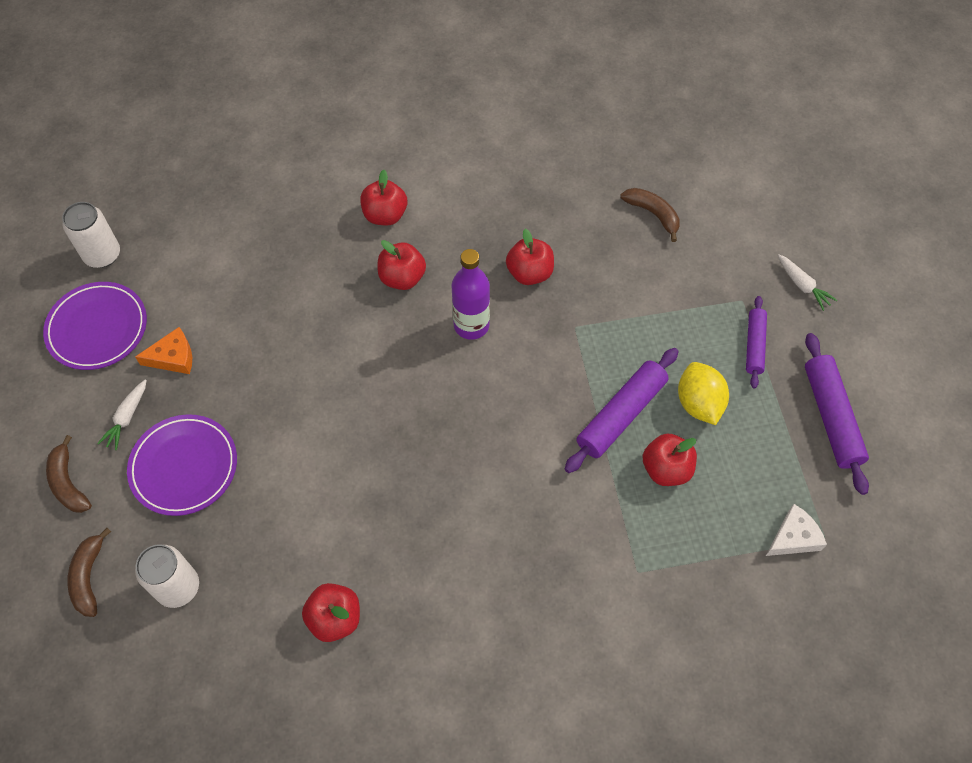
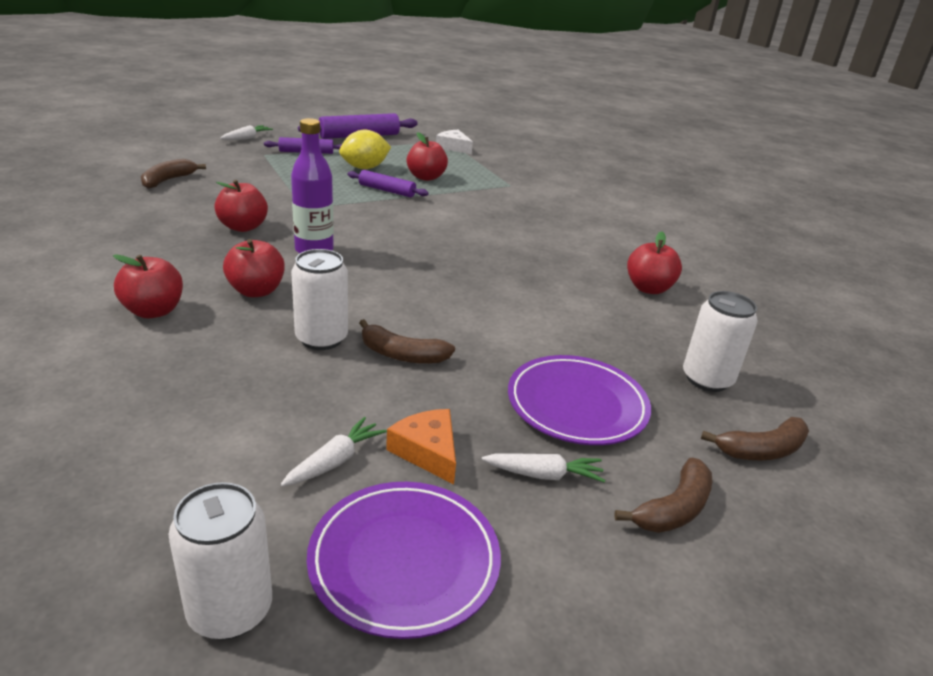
camera: 110 degrees left, 30 degrees down
(184, 307) = (335, 461): none -> white carrot
(282, 364) = (402, 355): none -> brown banana
(319, 315) = (321, 338): none -> white can
(621, 415) = (386, 190): purple rolling pin -> purple rolling pin, size x0.62

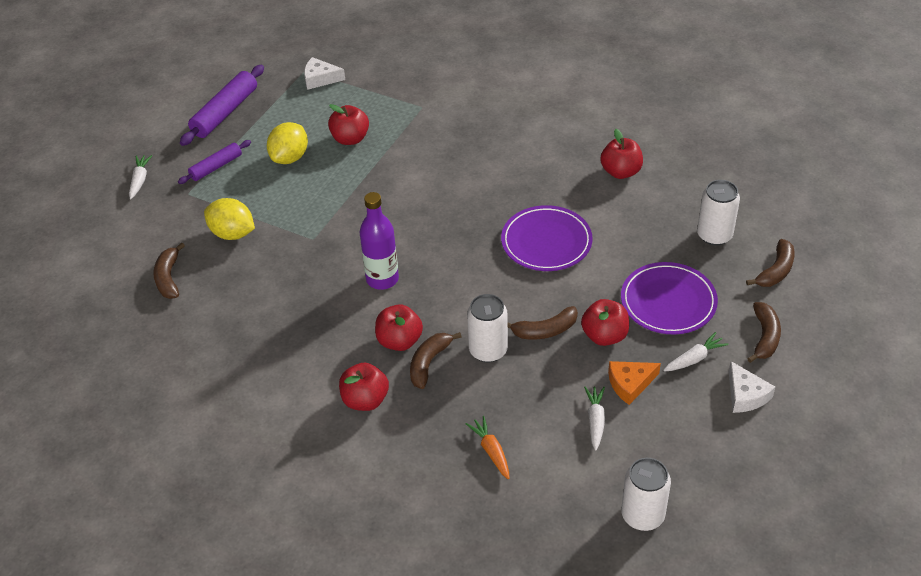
camera: 30 degrees left, 15 degrees up
(183, 417) = (491, 451): none -> orange carrot
(243, 227) = (303, 290): red apple -> red apple (604, 336)
(253, 318) = (429, 363): none -> brown banana
(254, 181) = (232, 233): none -> yellow lemon
(386, 190) = (343, 177): purple rolling pin -> none
(404, 561) = (683, 445): purple plate -> purple plate (546, 242)
(427, 451) = (630, 384): orange cheese -> orange cheese turned 45 degrees counterclockwise
(570, 559) = (745, 395): none -> white cheese

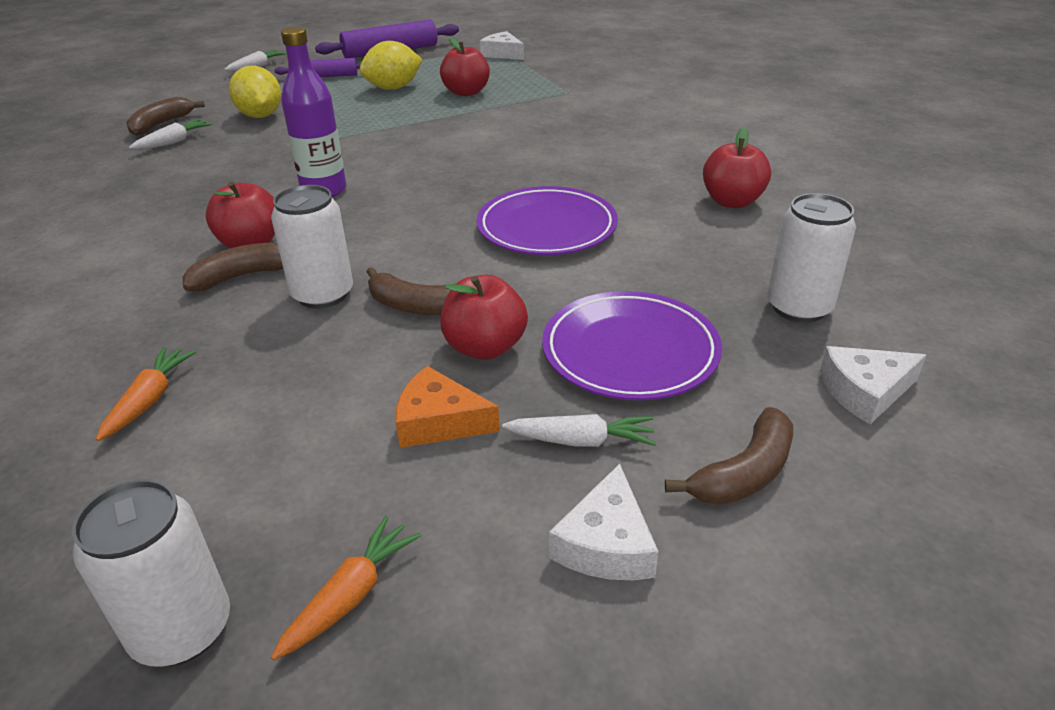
camera: 35 degrees right, 10 degrees down
(365, 400) = (129, 278): red apple -> none
(595, 420) = (325, 440): white carrot -> white carrot (174, 142)
(683, 468) = (351, 595): none -> orange carrot
(775, 271) = (865, 391): brown banana -> white cheese

